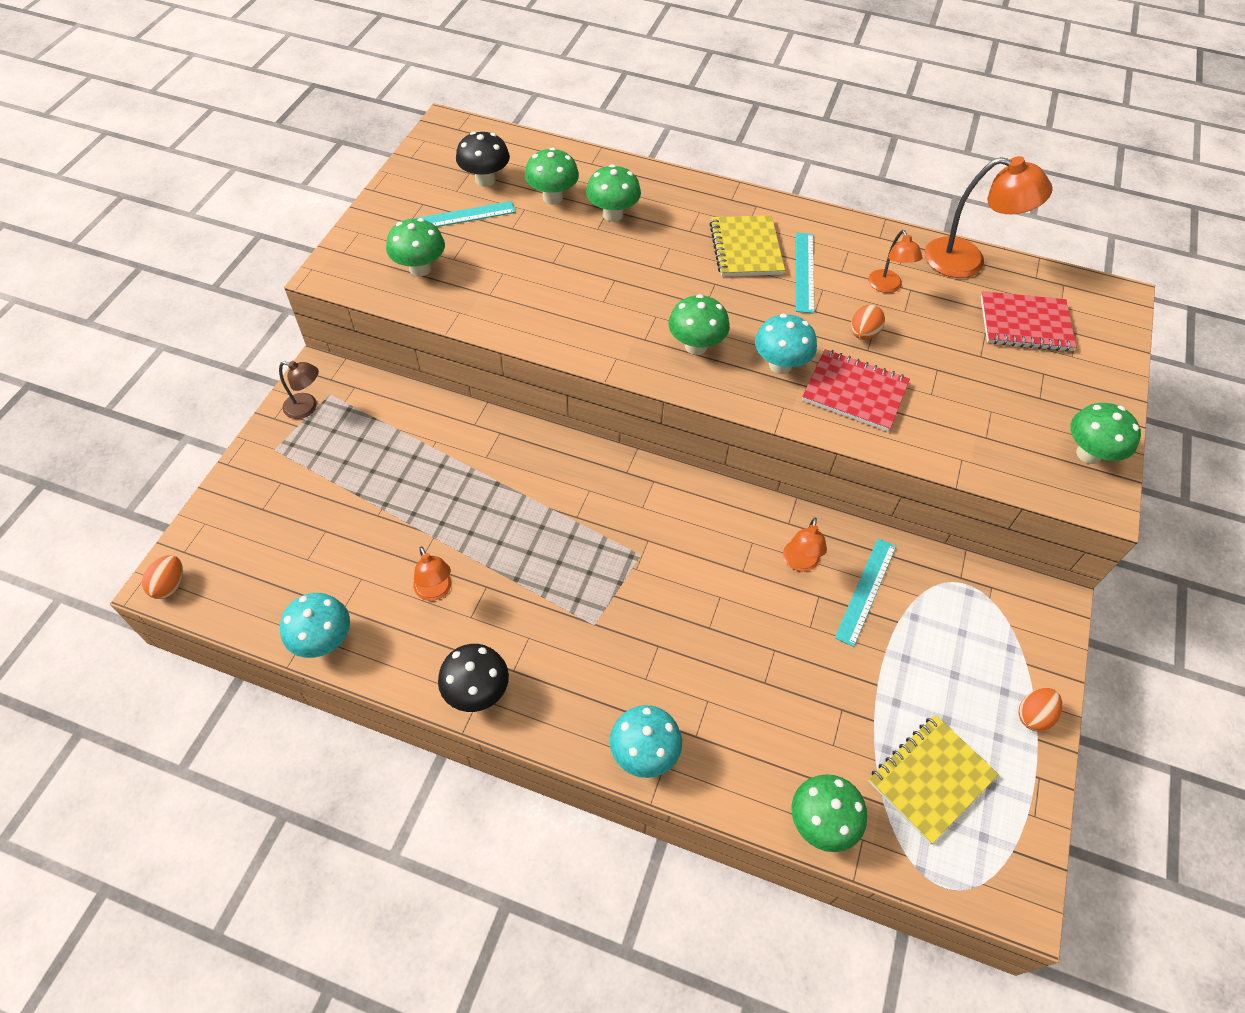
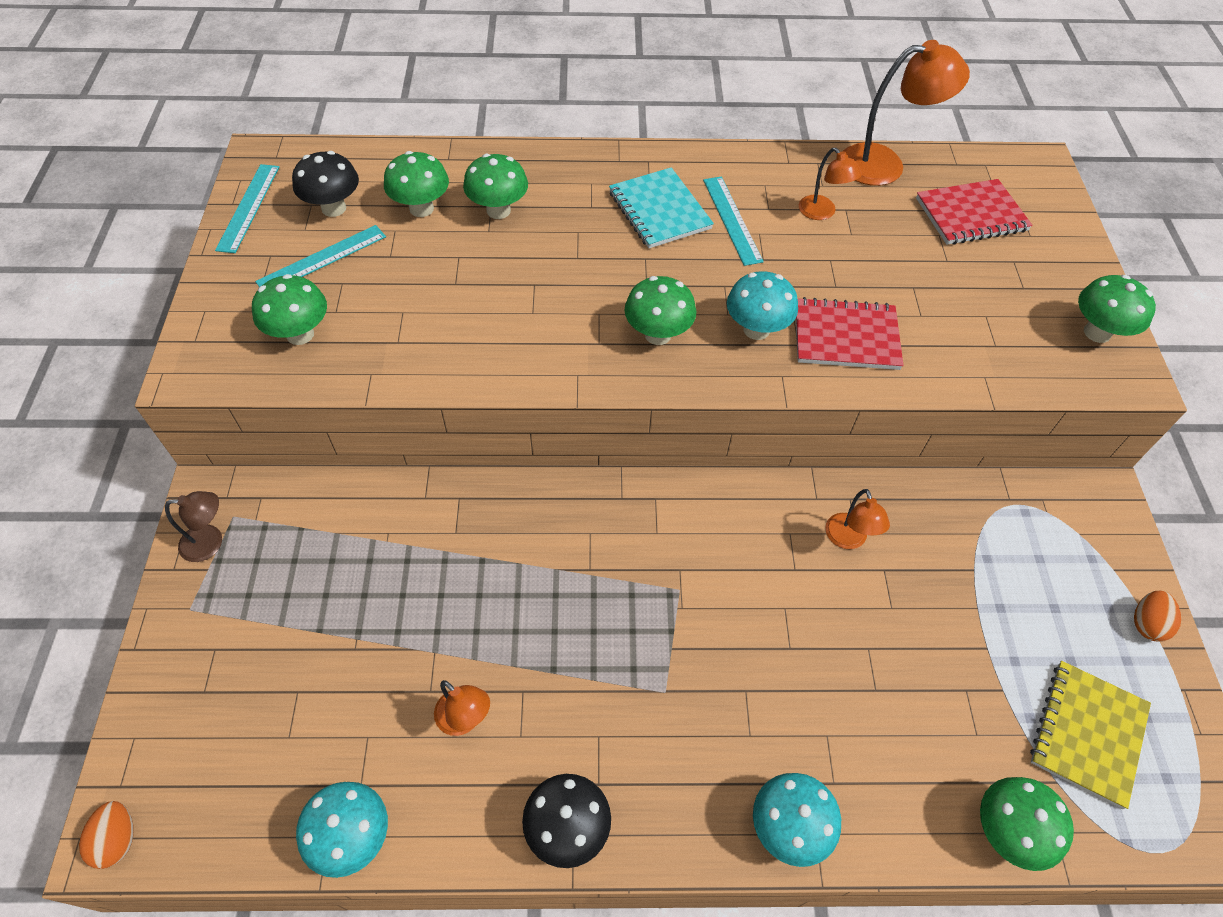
camera: 20 degrees left, 0 degrees up
(746, 248) = (659, 210): yellow notebook -> turquoise notebook
(863, 334) = (823, 270): orange egg -> none
(866, 591) = (927, 547): turquoise ruler -> turquoise ruler (248, 207)

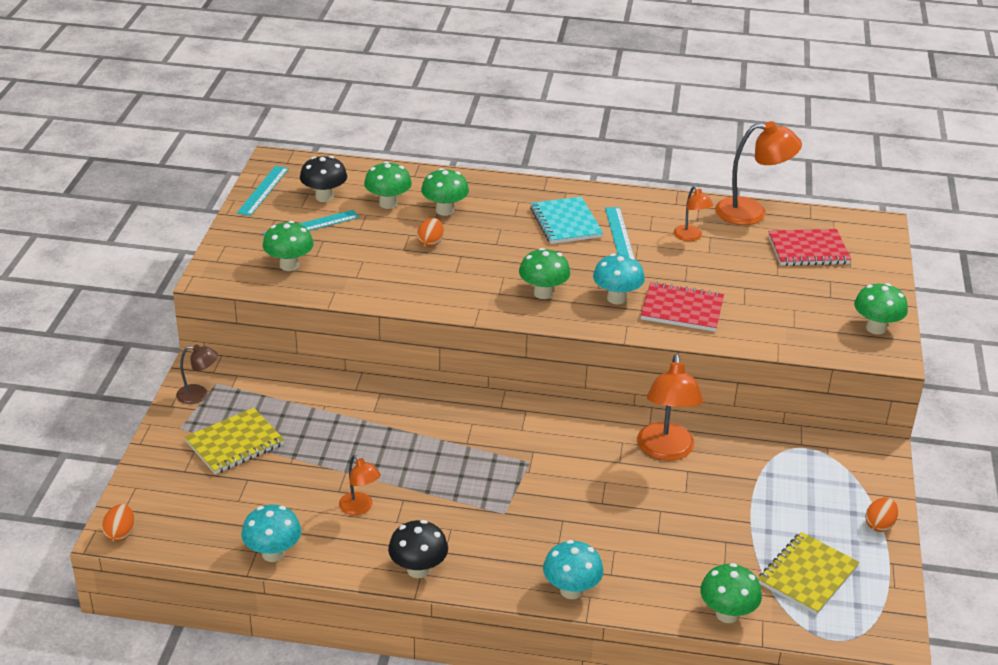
camera: 10 degrees right, 20 degrees down
(271, 625) = (235, 443): none -> yellow notebook
(489, 268) = (430, 243): none -> orange egg
(848, 539) = (665, 451): orange lamp -> orange lamp, size x1.81

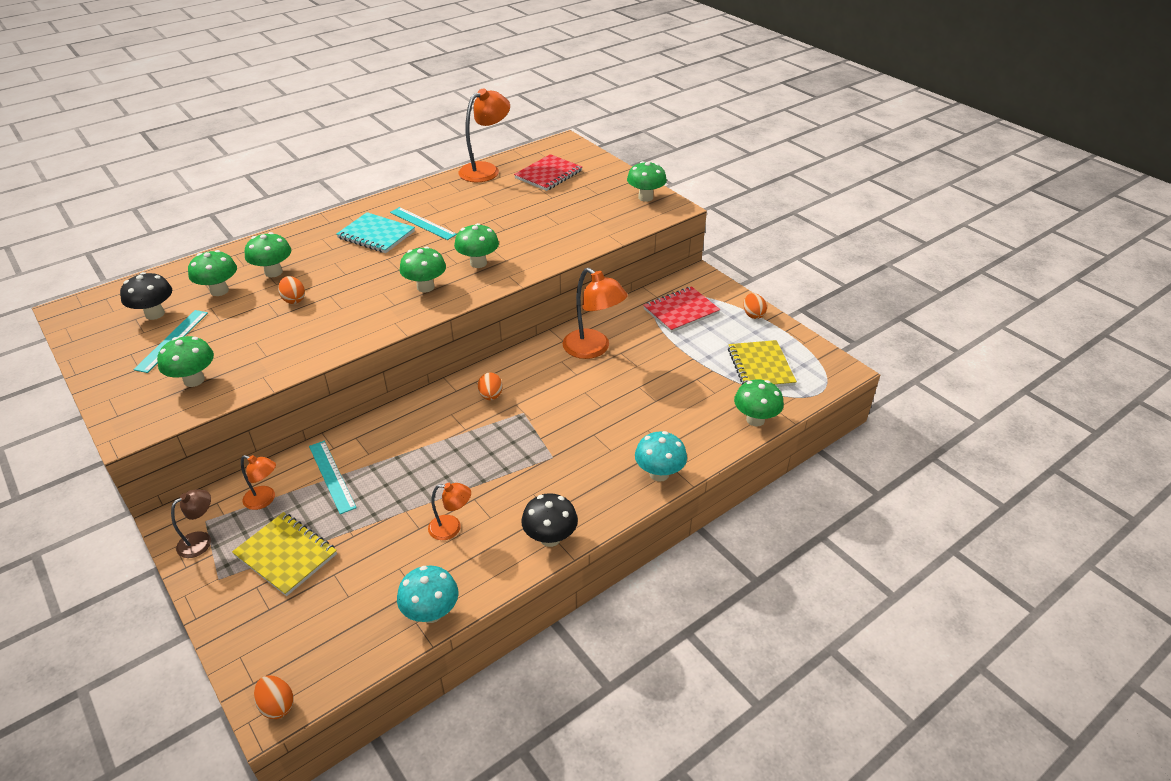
camera: 45 degrees left, 5 degrees up
(235, 443) = (286, 555): yellow notebook -> yellow notebook turned 60 degrees counterclockwise
(263, 190) = (87, 338): turquoise ruler -> turquoise ruler (332, 476)
(522, 430) = (491, 396): none -> orange egg
(616, 298) = (478, 263): turquoise mushroom -> green mushroom
(682, 309) = (528, 247): red notebook -> red notebook (681, 311)
(690, 237) = (470, 202): orange lamp -> orange lamp (265, 500)

